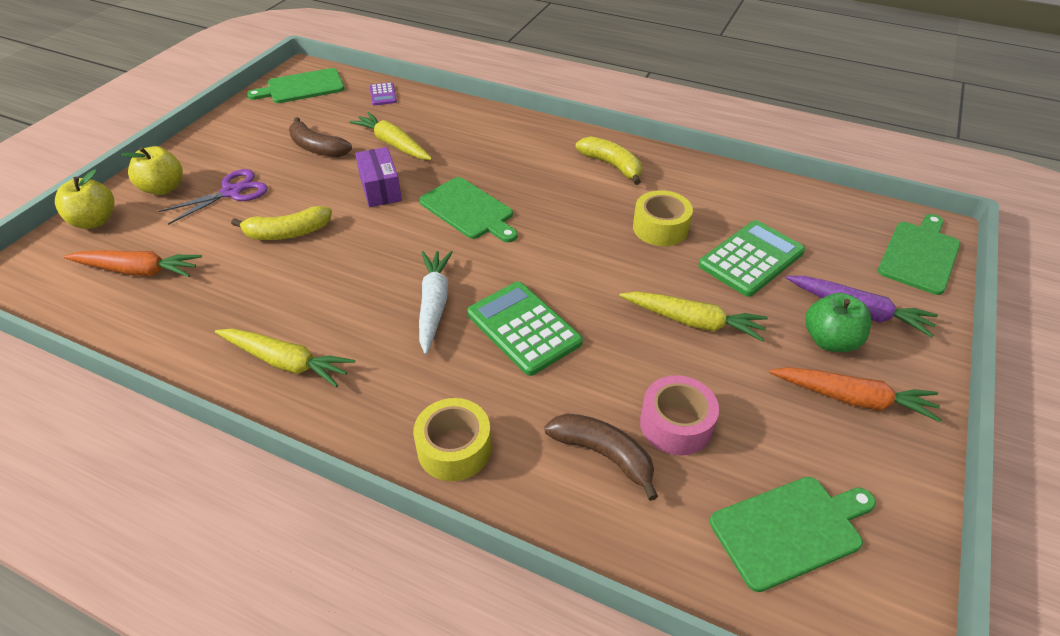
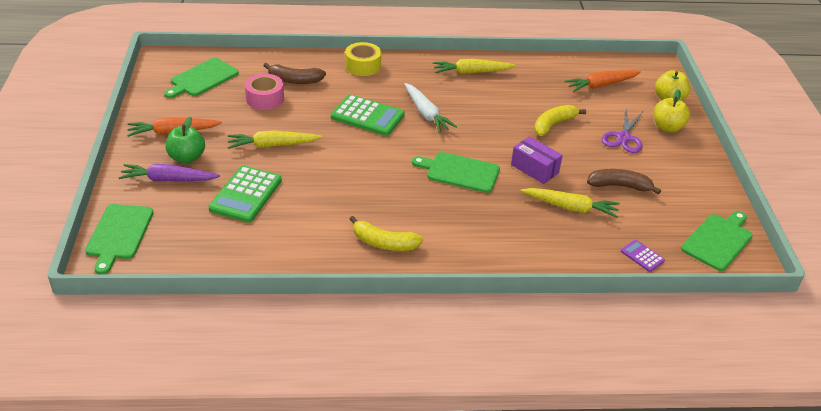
camera: 150 degrees right, 5 degrees down
(660, 228) = (318, 199): yellow tape -> none

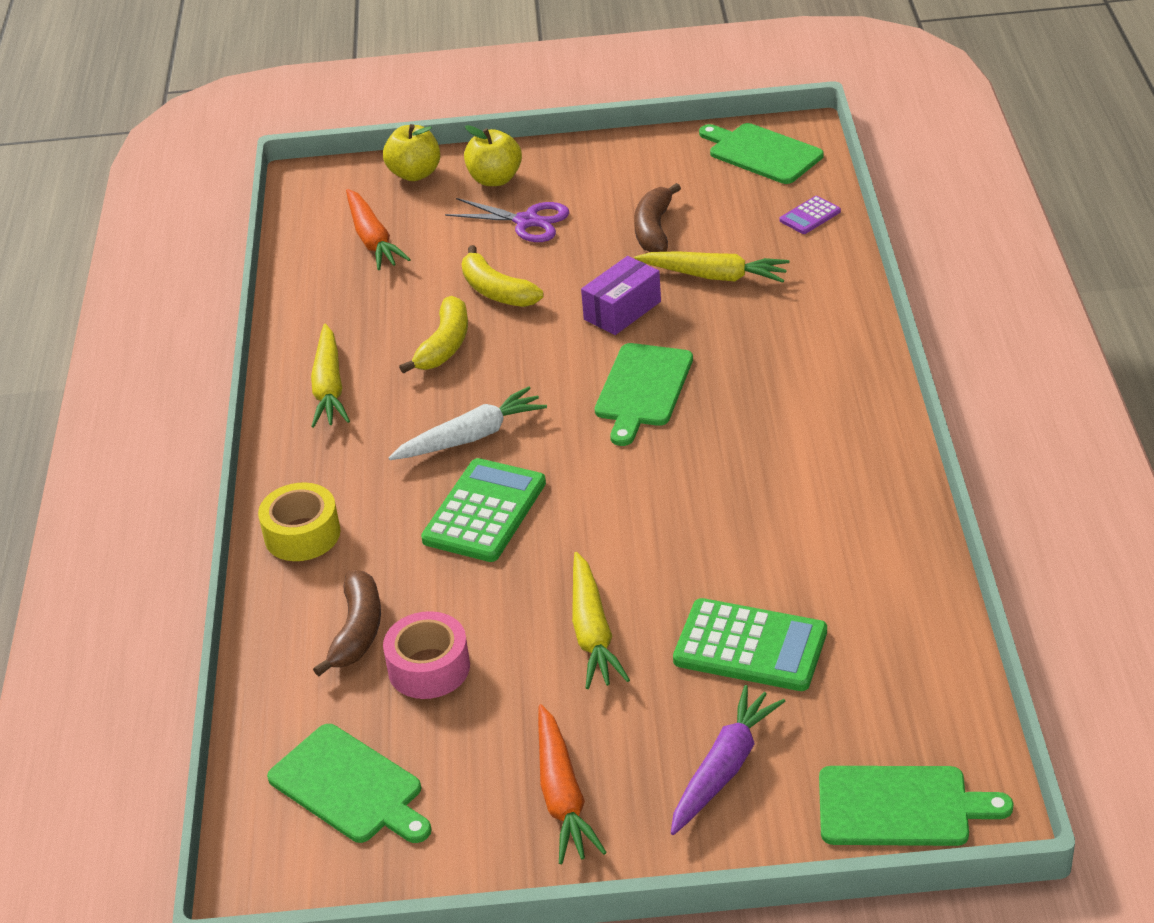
camera: 85 degrees left, 0 degrees up
(168, 180) = (724, 768): purple carrot -> purple carrot turned 150 degrees counterclockwise
(187, 157) = (648, 755): green apple -> none
(384, 243) = (841, 462): yellow banana -> yellow banana (444, 345)
(570, 207) = (714, 276): yellow carrot -> yellow carrot turned 90 degrees clockwise

